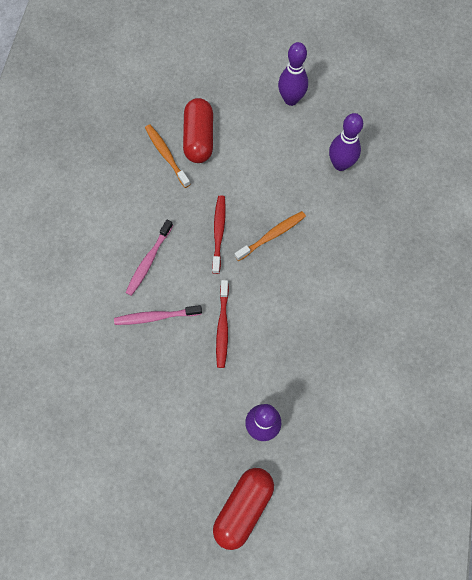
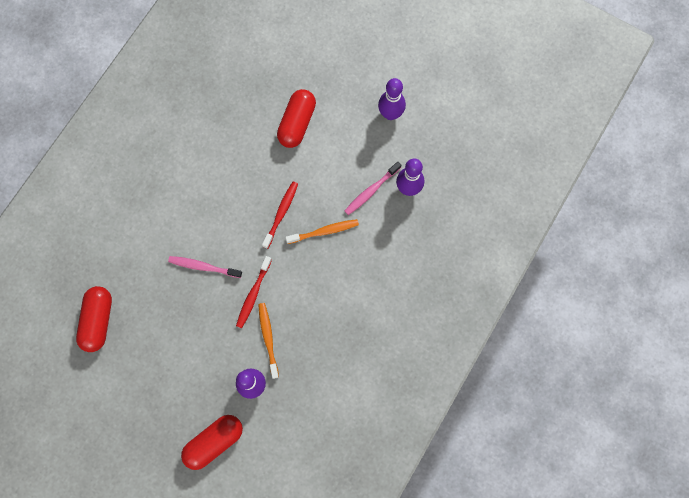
camera: 20 degrees right, 5 degrees up
(57, 418) = (98, 321): none -> red capsule
(149, 261) = (215, 217): pink toothbrush -> pink toothbrush (371, 191)
(166, 155) = (264, 129): orange toothbrush -> orange toothbrush (268, 338)

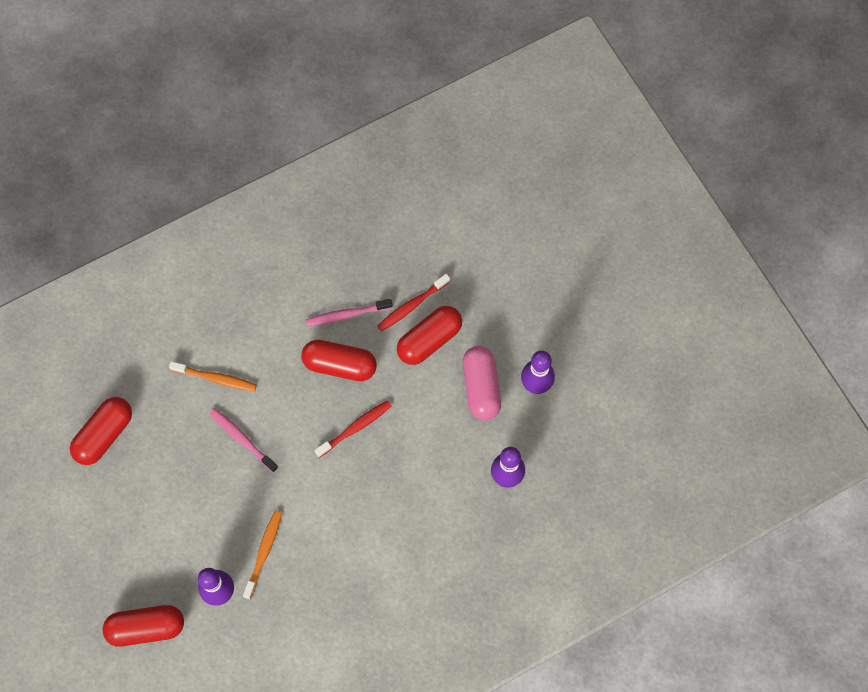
camera: 30 degrees right, 5 degrees down
(243, 175) = (339, 365): none -> red capsule
(253, 294) = (276, 497): red toothbrush -> red toothbrush (412, 305)
(324, 231) = (389, 472): orange toothbrush -> orange toothbrush (216, 378)
(353, 136) = (481, 387): none -> pink capsule
(371, 191) = (465, 457): pink toothbrush -> pink toothbrush (347, 315)

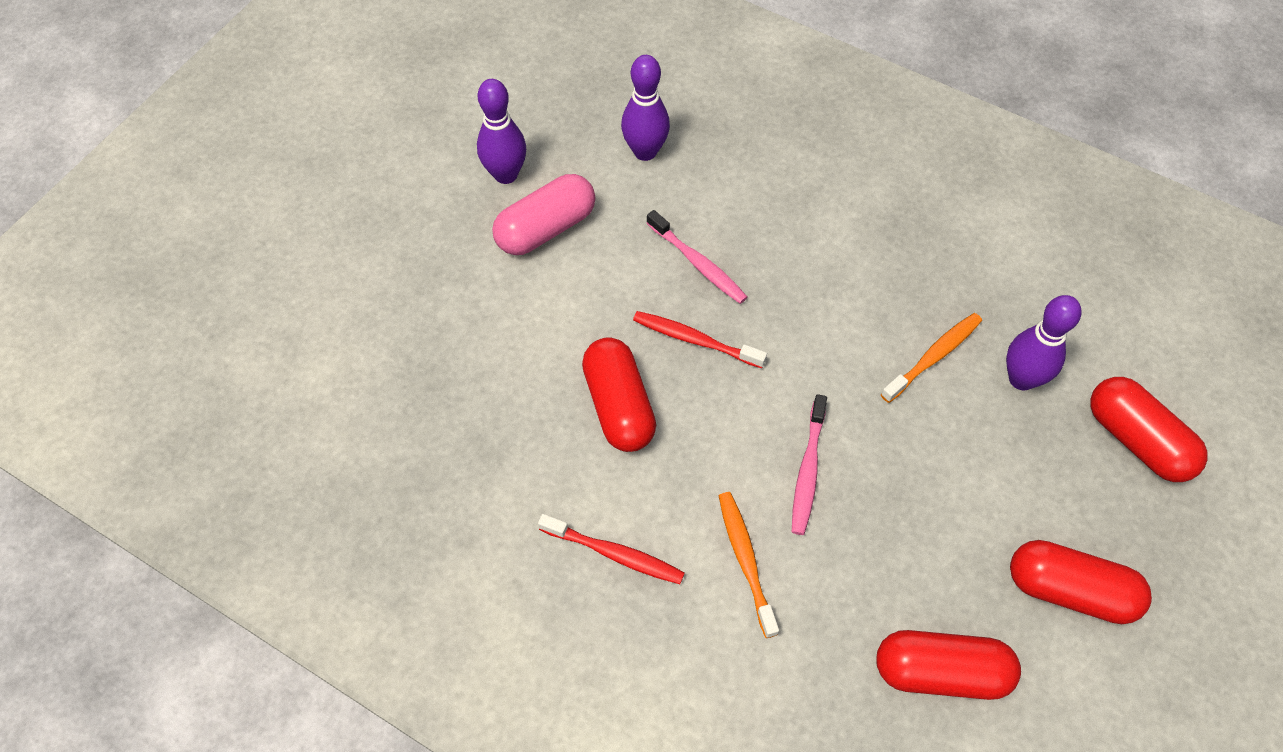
camera: 120 degrees left, 10 degrees down
(264, 552) = (933, 357): orange toothbrush -> orange toothbrush turned 150 degrees clockwise
(347, 315) = (537, 437): pink toothbrush -> pink toothbrush (698, 263)
(412, 305) = (475, 362): red toothbrush -> red toothbrush (614, 553)
(429, 340) = (515, 316): red capsule -> red capsule (1070, 590)

